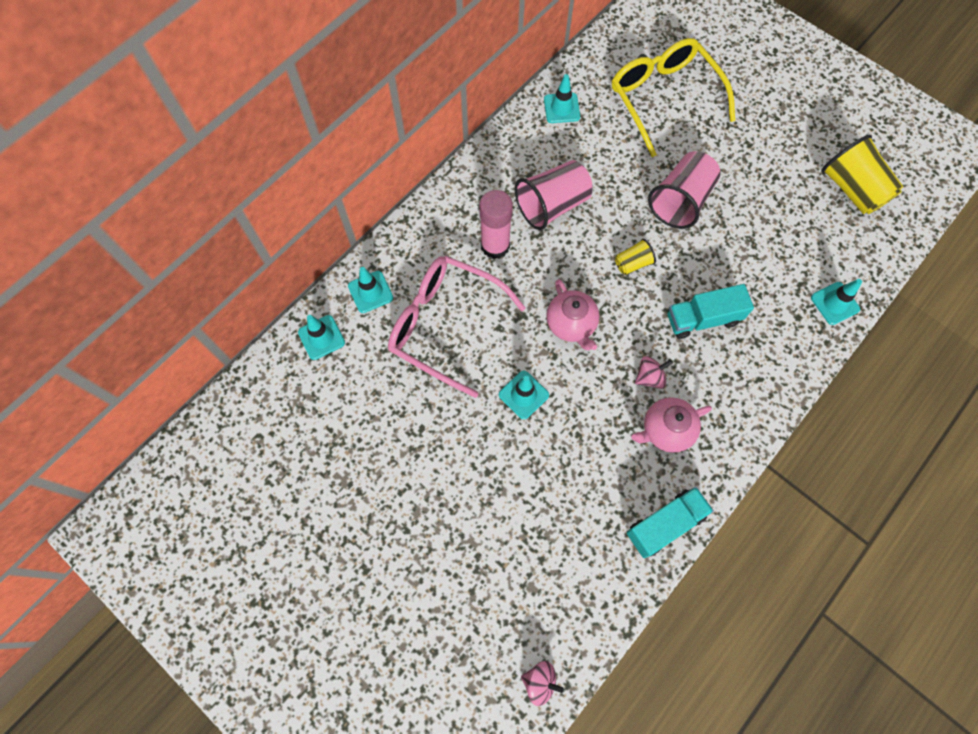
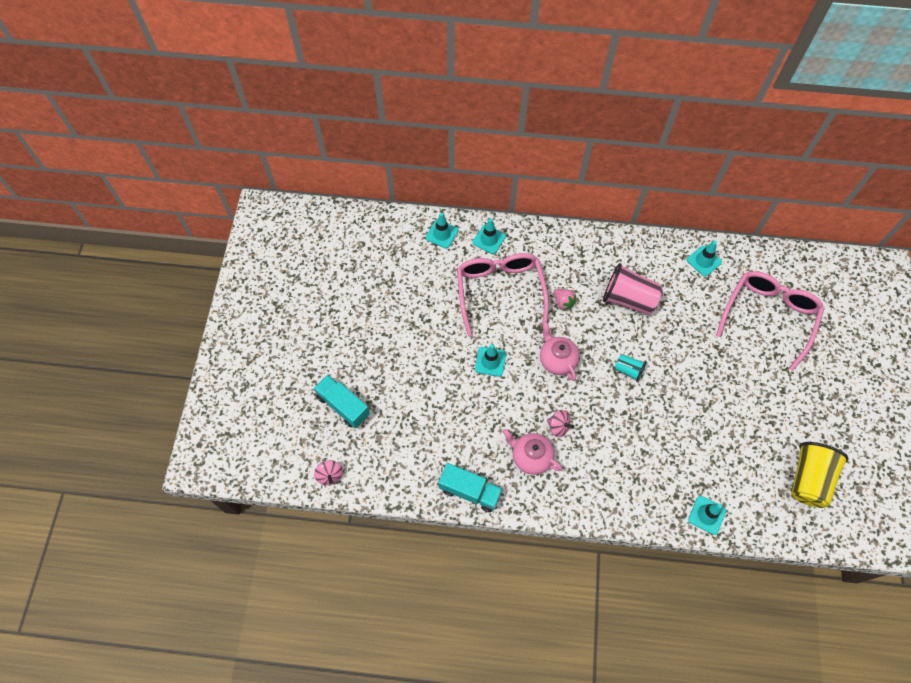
camera: 55 degrees right, 5 degrees down
(495, 246) = (573, 285): pink glue stick -> none
(508, 271) = (563, 302): none -> pink strawberry
(571, 324) = (557, 360): pink teapot -> pink teapot turned 120 degrees clockwise
(632, 263) = (628, 370): yellow cup -> turquoise cup
(663, 98) = (769, 316): yellow glasses -> pink glasses
(680, 201) = (699, 372): pink cup -> none
(702, 319) = (624, 435): turquoise truck -> turquoise truck (343, 406)

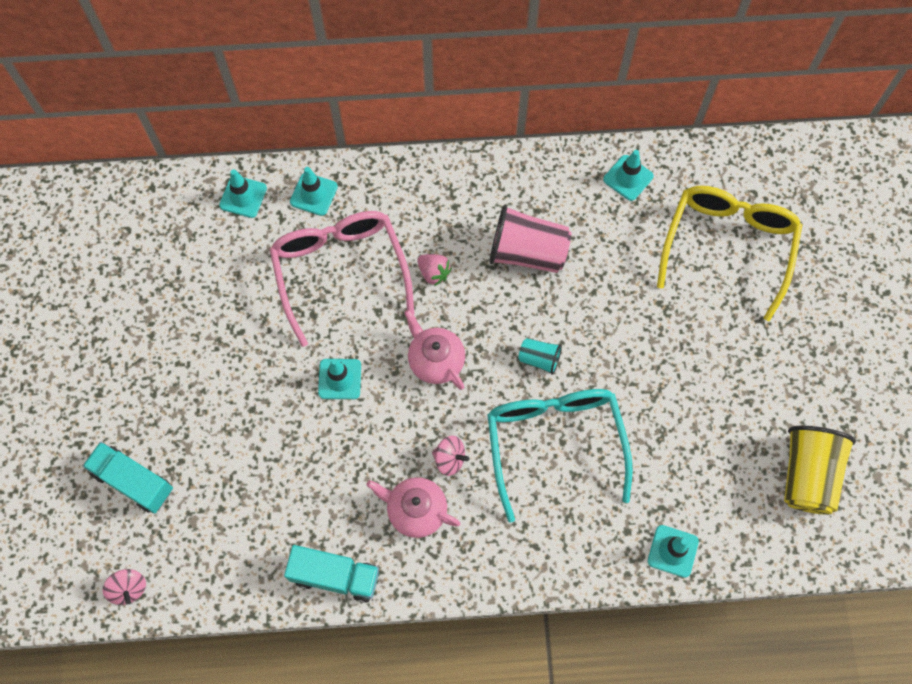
camera: 10 degrees left, 5 degrees up
(632, 428) = (554, 442): none -> turquoise glasses
(769, 316) = (728, 246): pink glasses -> yellow glasses

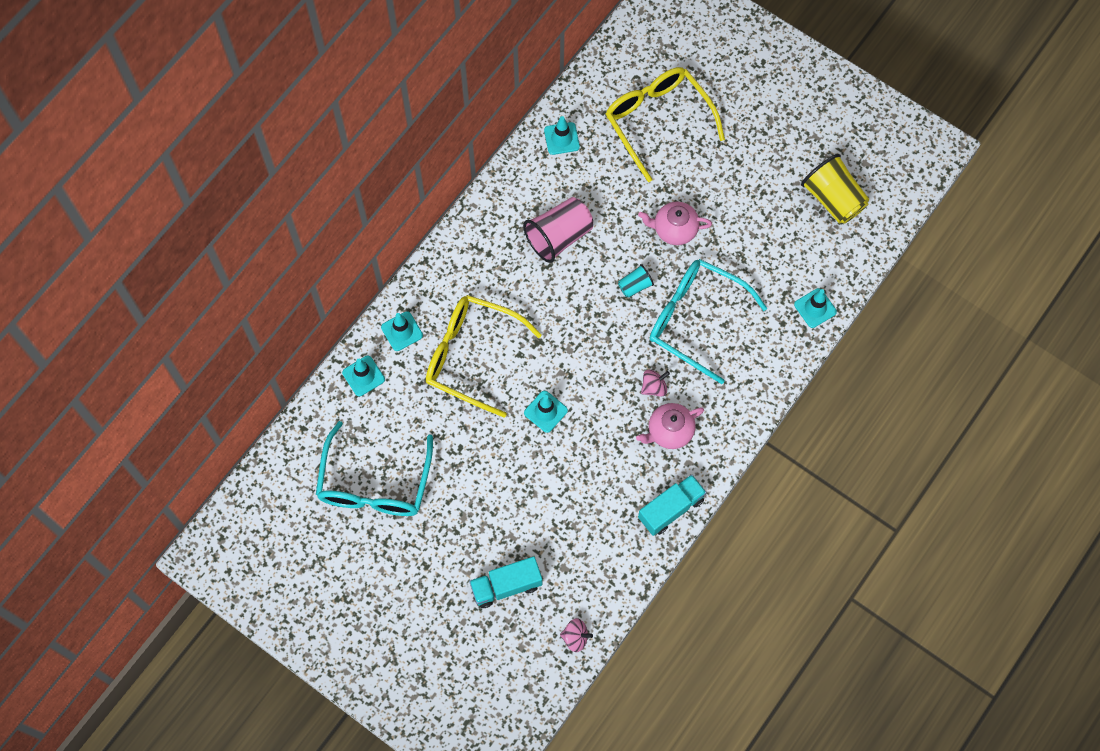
camera: 50 degrees left, 0 degrees up
(145, 287) = (374, 484): none -> turquoise glasses
(340, 270) = (471, 356): pink glasses -> yellow glasses
(434, 273) = (523, 302): pink strawberry -> none
(435, 360) = (583, 346): pink teapot -> pink teapot (674, 229)

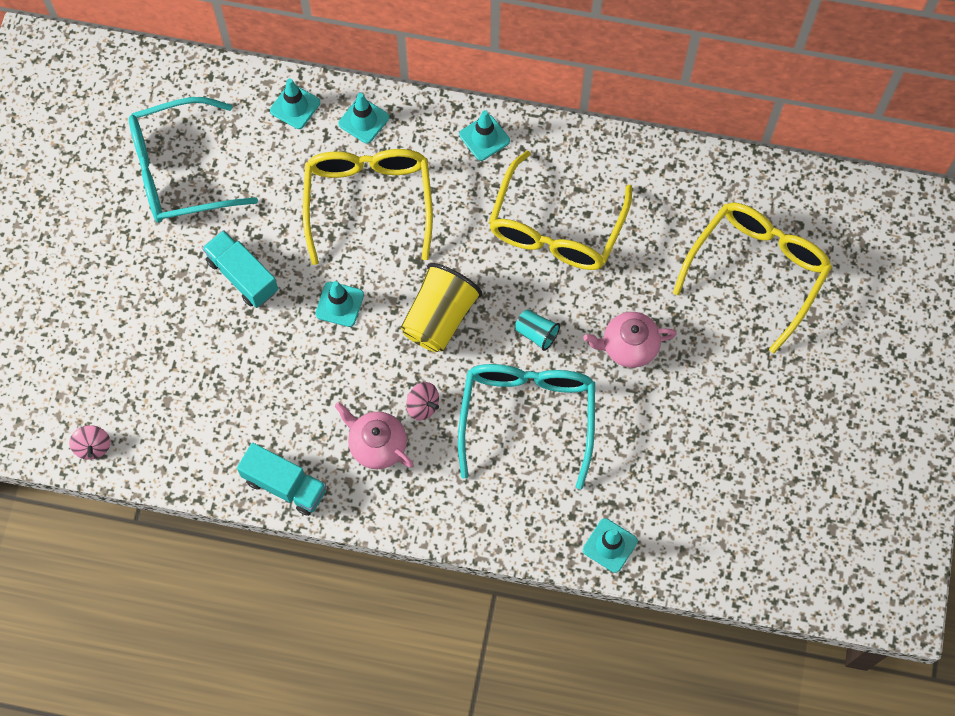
camera: 65 degrees right, 0 degrees up
(506, 586) = (122, 351): turquoise truck -> turquoise truck (242, 276)
(559, 236) = (555, 228): pink cup -> yellow glasses
(561, 138) = (678, 179): turquoise traffic cone -> turquoise traffic cone (484, 138)
(674, 229) = (628, 346): pink teapot -> pink teapot turned 75 degrees counterclockwise
(833, 199) = (763, 509): yellow cup -> yellow cup (439, 318)

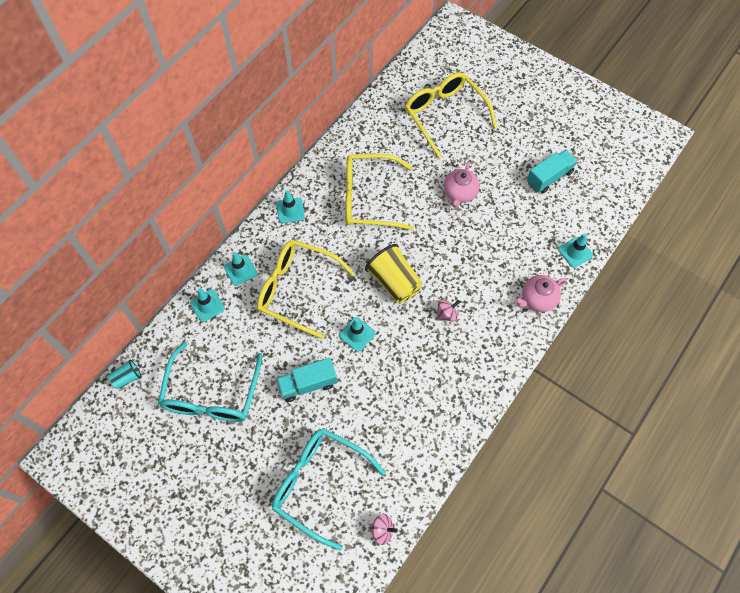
camera: 65 degrees left, 5 degrees down
(285, 485) = (463, 416): turquoise truck -> turquoise truck (549, 177)
(377, 445) = (460, 350): pink teapot -> pink teapot (537, 299)
(527, 416) = (478, 261): turquoise glasses -> turquoise glasses (319, 484)
(536, 333) = (429, 235): turquoise cup -> turquoise cup (127, 378)
(555, 228) = (368, 198): yellow glasses -> yellow glasses turned 135 degrees clockwise

